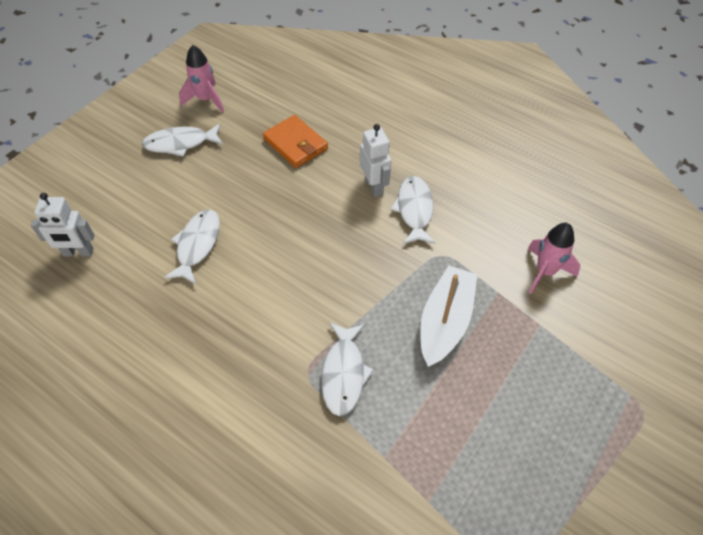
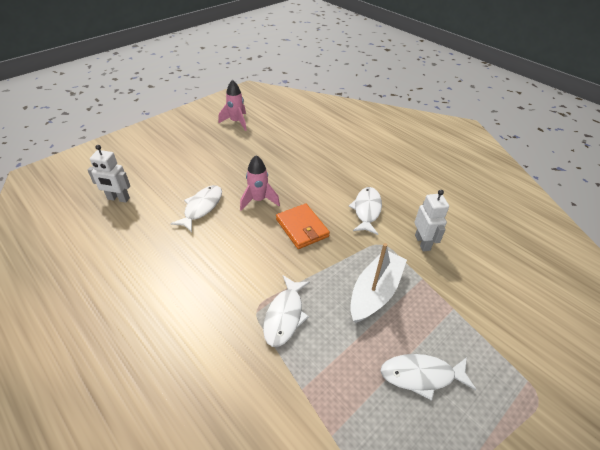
camera: 10 degrees right, 10 degrees down
(180, 143) = (211, 144): white fish -> white fish (421, 375)
(295, 144) = (290, 156): orange wallet -> orange wallet (302, 228)
(374, 186) = (340, 190): white robot -> white robot (422, 242)
(545, 272) = (463, 270): pink rocket -> pink rocket (258, 200)

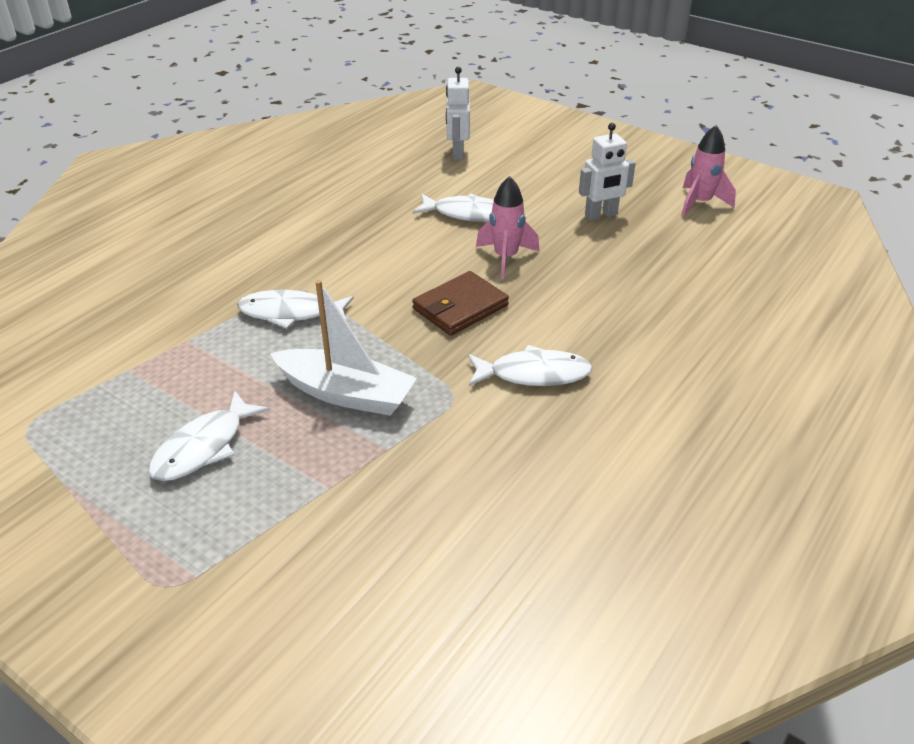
camera: 80 degrees right, 5 degrees down
(302, 228) = (460, 307): orange wallet -> brown wallet
(421, 375) = (204, 447): white fish -> white fish turned 135 degrees counterclockwise
(422, 242) = (474, 449): white robot -> white robot (601, 215)

